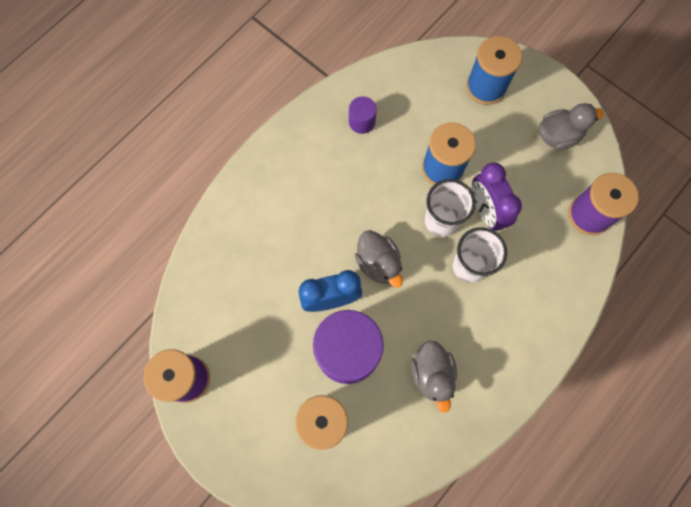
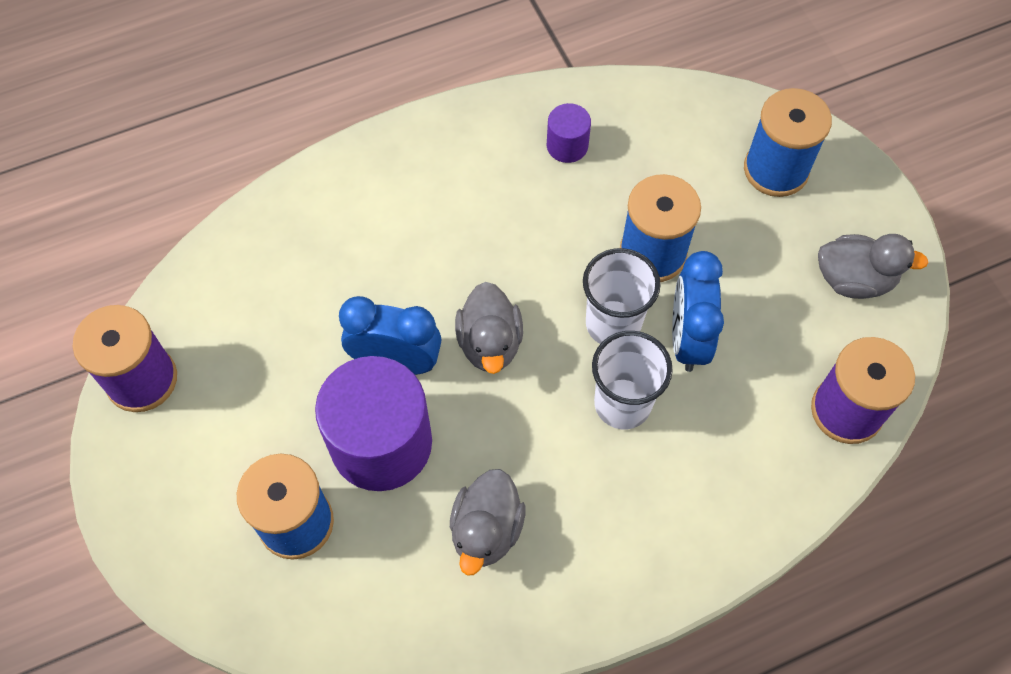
camera: 25 degrees right, 10 degrees down
(486, 211) = (688, 338): purple clock -> blue clock

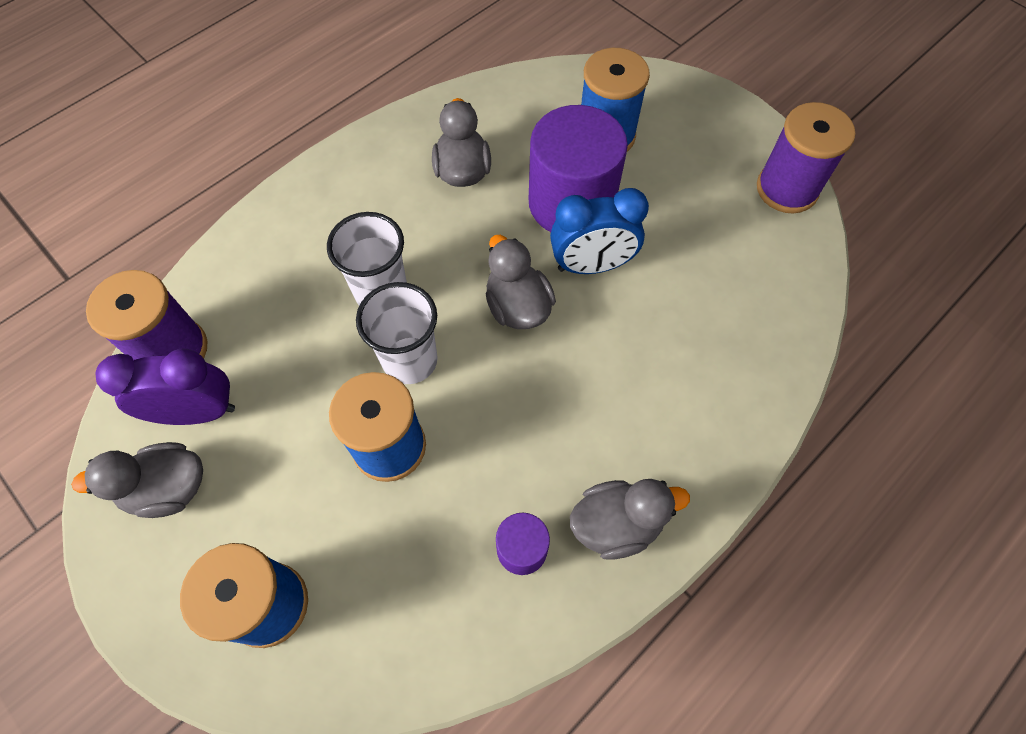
camera: 160 degrees right, 0 degrees up
(485, 139) = (616, 524): none -> grey duck
(688, 338) = (334, 369): blue clock -> none
(824, 339) = (197, 412): none -> purple clock

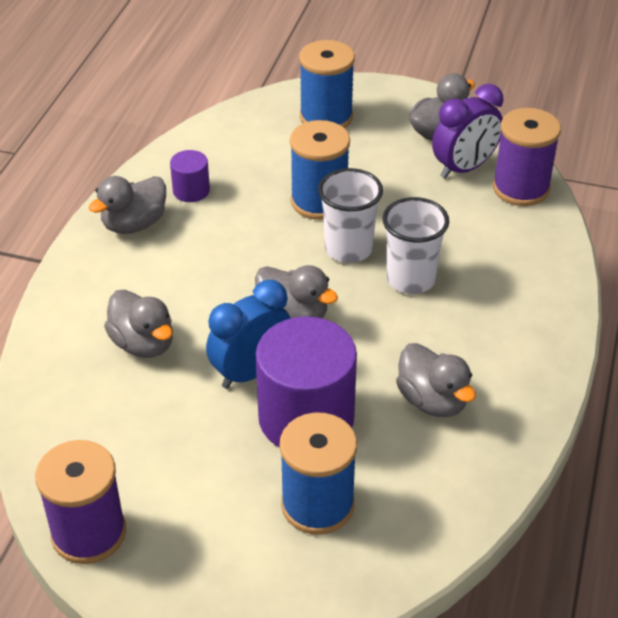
camera: 150 degrees right, 20 degrees down
(676, 343) = (143, 344): none -> grey duck

